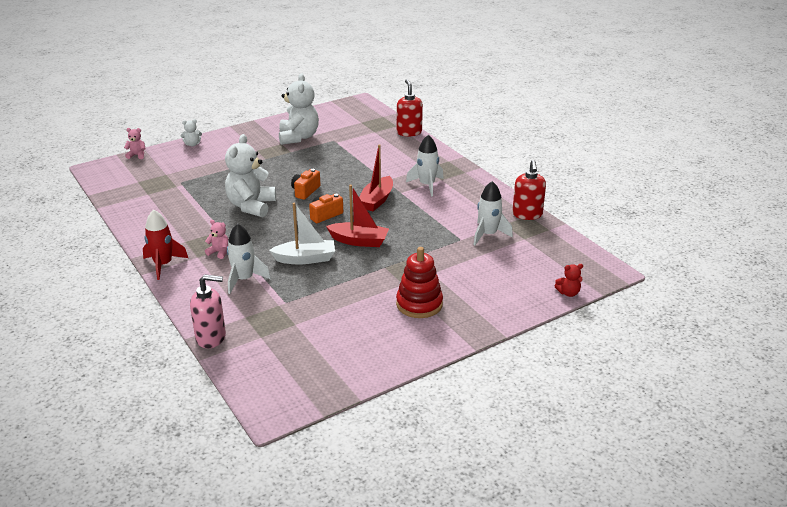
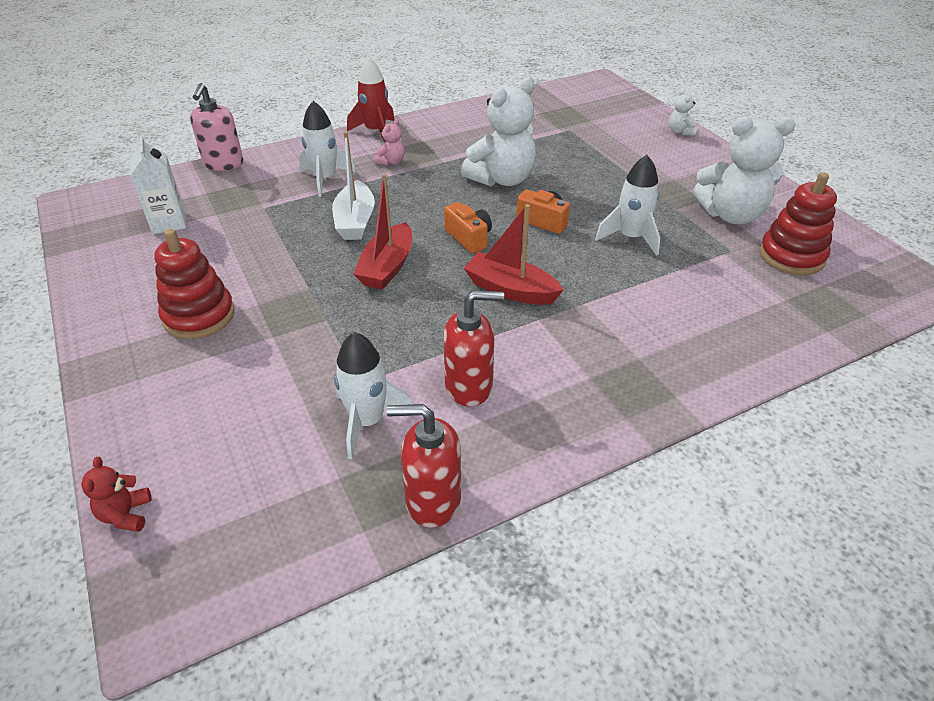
camera: 95 degrees right, 10 degrees up
(137, 155) = (639, 100): pink teddy bear -> none
(251, 206) = (502, 179): white teddy bear -> white teddy bear turned 120 degrees clockwise
(308, 345) = (169, 223): none -> white carton
(338, 126) = (791, 256): none -> red stacking toy
(409, 132) = (799, 347): red soap dispenser -> red soap dispenser (469, 386)
(427, 185) = (565, 354): white rocket -> white rocket (630, 238)

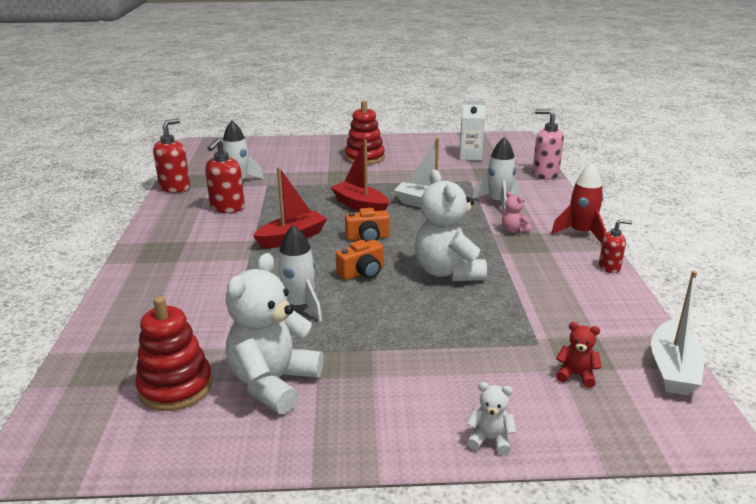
camera: 115 degrees right, 15 degrees down
(126, 514) = (251, 141): red teddy bear -> red teddy bear (576, 375)
(433, 116) = (609, 267): none -> red soap dispenser
(552, 90) = (672, 369): none -> white boat

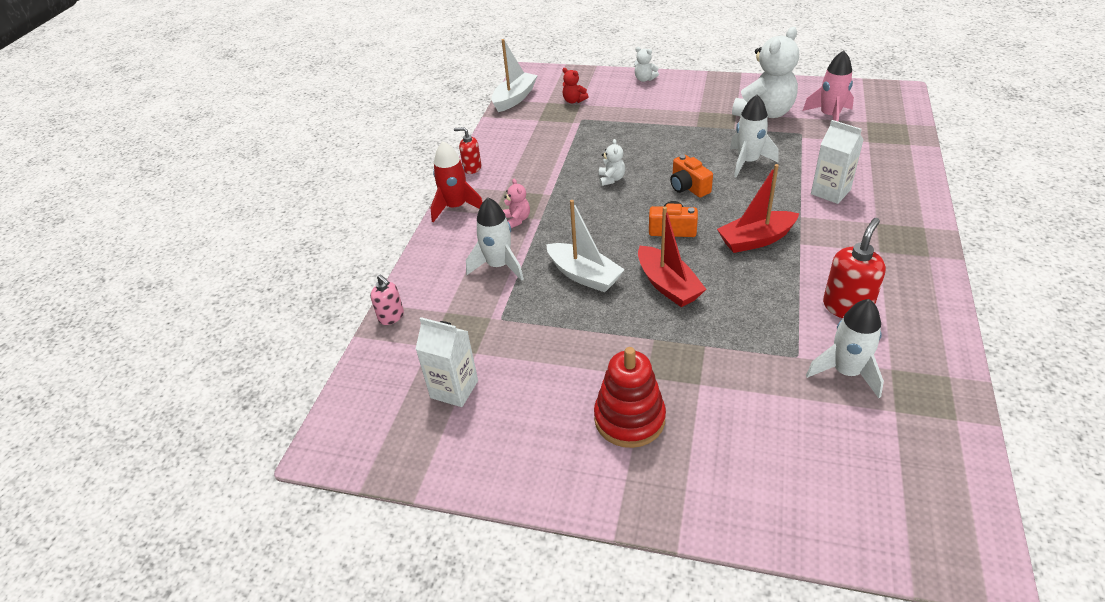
camera: 160 degrees left, 15 degrees up
(175, 187) = (948, 374): red soap dispenser -> none
(175, 387) = (829, 116): red stacking toy -> pink rocket
(211, 283) = (830, 192): none -> white carton
(362, 273) = (688, 187): orange camera -> orange camera turned 105 degrees counterclockwise
(448, 272) = (611, 179): white teddy bear -> white teddy bear, size x0.44
(545, 174) = (391, 317): pink soap dispenser -> pink soap dispenser, size x0.61

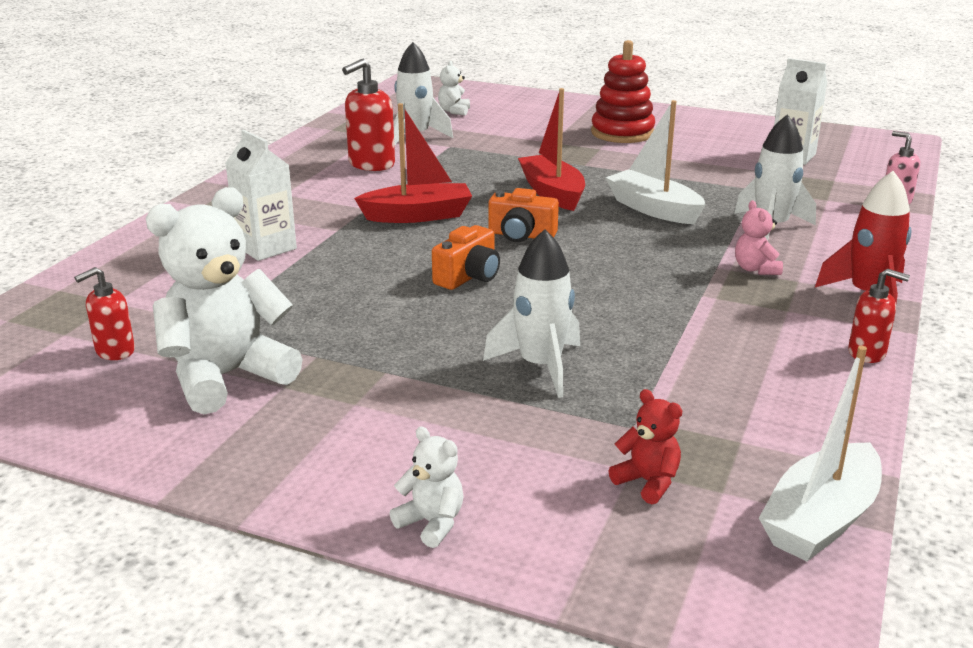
camera: 175 degrees left, 15 degrees down
(611, 179) = (592, 302): white teddy bear -> white teddy bear (454, 111)
(688, 187) = (468, 277): orange camera -> orange camera turned 60 degrees clockwise
(748, 162) = (345, 298): white rocket -> white rocket (540, 366)
(829, 116) = (114, 351): pink rocket -> red soap dispenser

